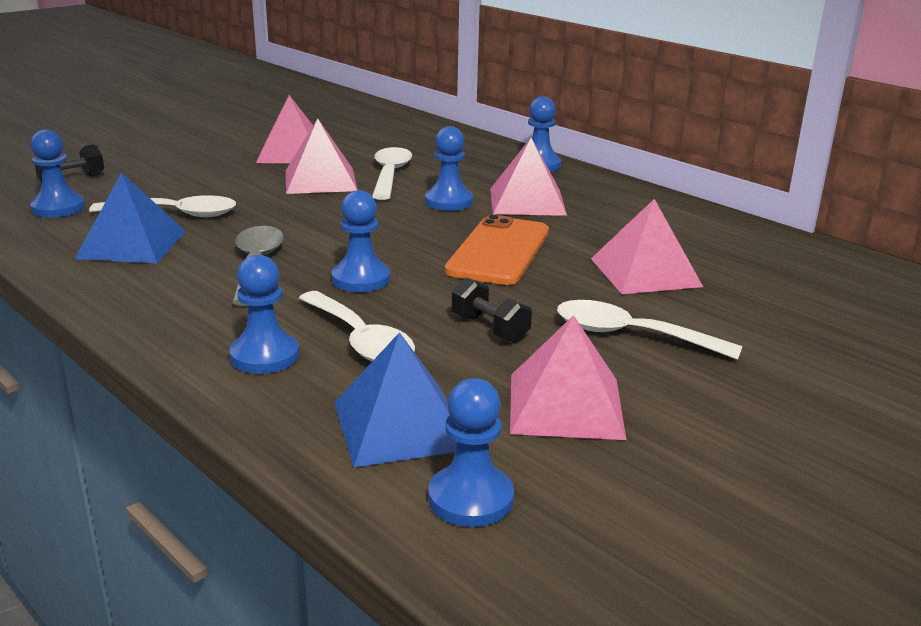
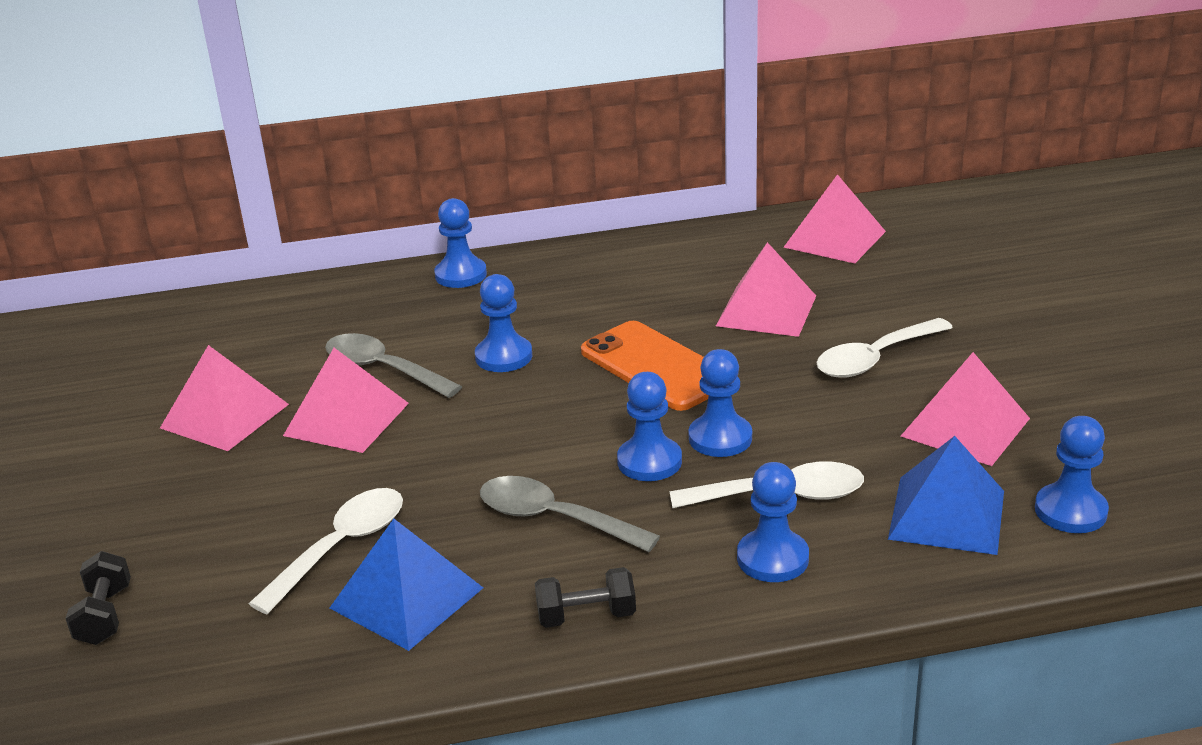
camera: 55 degrees left, 5 degrees up
(58, 208) = (212, 642): blue pawn -> blue pawn (720, 438)
(390, 175) = (382, 369): white spoon -> grey spoon
(489, 328) = (811, 421): black dumbbell -> black dumbbell (586, 616)
(527, 201) = (550, 313): pink pyramid -> pink pyramid (834, 239)

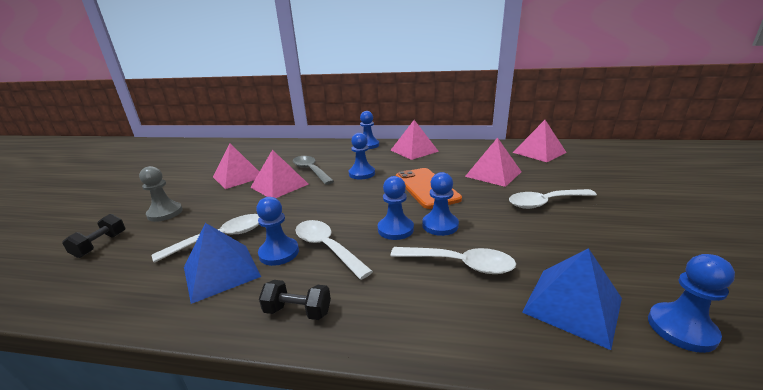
camera: 20 degrees right, 5 degrees down
(157, 529) = (165, 213): none -> grey pawn
(554, 519) = (326, 247): grey spoon -> white spoon
(772, 558) = (434, 304): blue pawn -> blue pawn (279, 253)
(965, 427) = (596, 249): pink pyramid -> pink pyramid (414, 150)

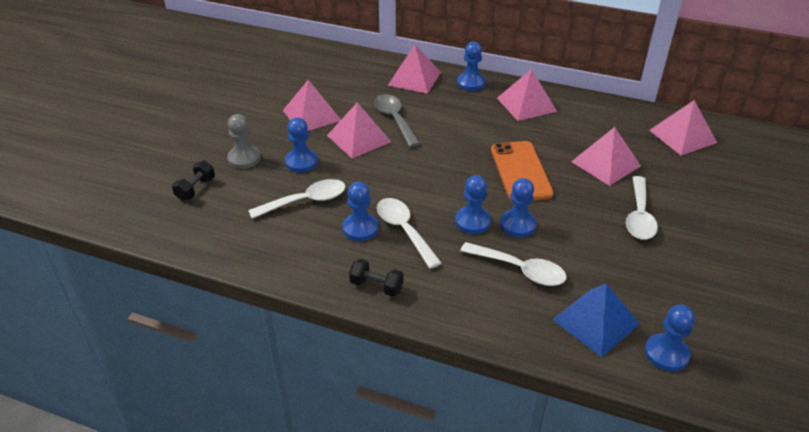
camera: 10 degrees right, 15 degrees up
(221, 272) = (311, 238): blue pyramid -> none
(324, 148) = (414, 78): none -> pink pyramid
(362, 173) = (453, 135): blue pawn -> blue pawn (301, 162)
(545, 203) = (639, 216): white spoon -> white spoon turned 75 degrees counterclockwise

